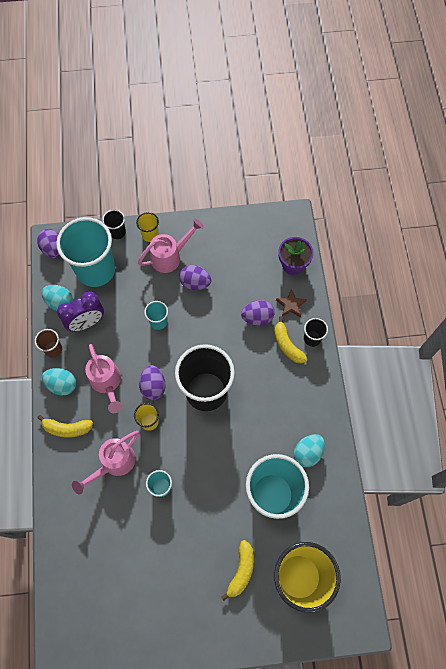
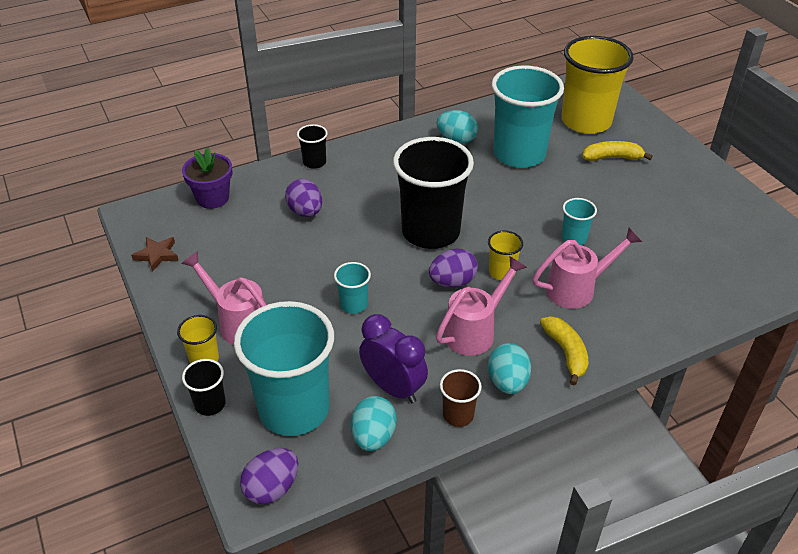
camera: 110 degrees left, 25 degrees down
(114, 463) = (577, 289): pink watering can -> pink watering can turned 45 degrees counterclockwise
(195, 283) = (275, 283): purple egg -> none
(287, 345) = (332, 179): yellow banana -> none
(291, 305) = (275, 188): brown star -> brown star (157, 255)

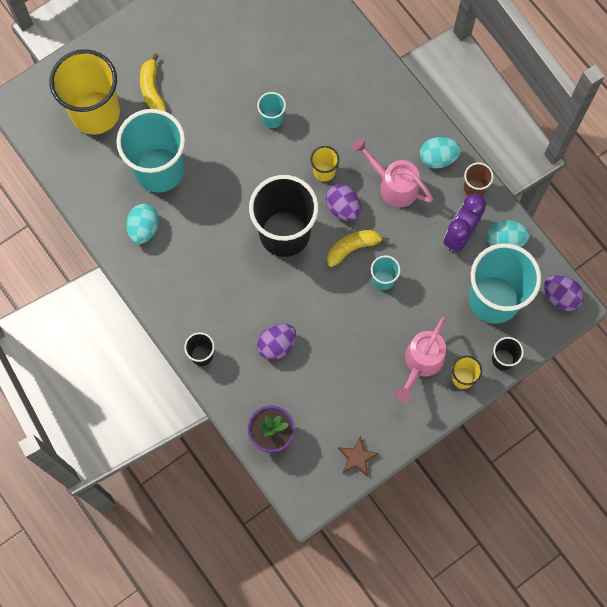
camera: 100 degrees left, 30 degrees up
(566, 353) = (401, 120): yellow banana -> yellow banana (353, 248)
(577, 289) = (332, 114): pink watering can -> none

